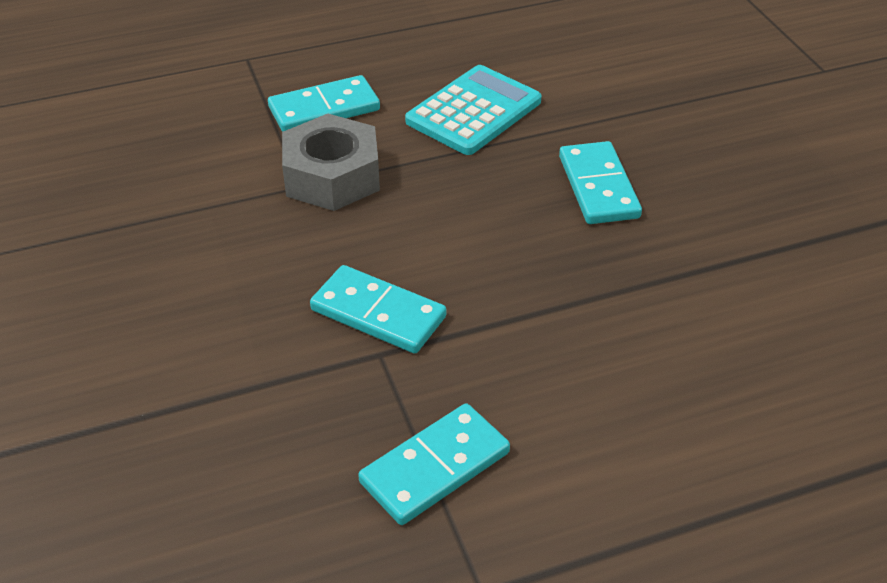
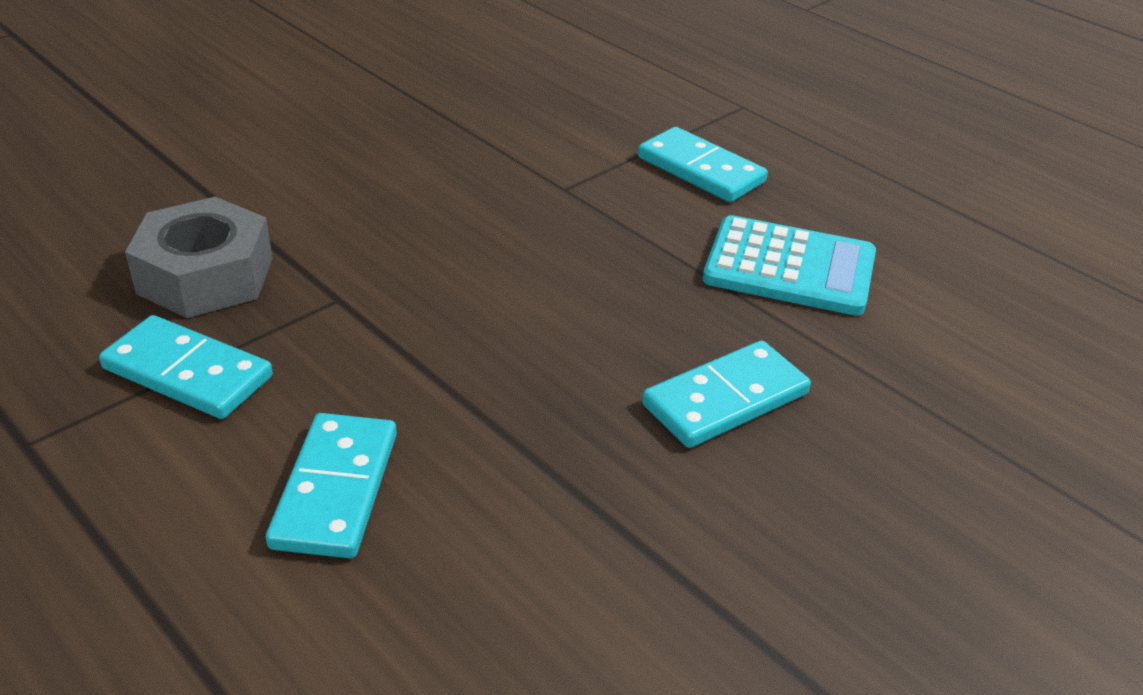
camera: 65 degrees right, 5 degrees down
(332, 176) = (593, 202): grey nut -> grey nut (205, 275)
(378, 313) = (397, 283): turquoise domino -> turquoise domino (336, 490)

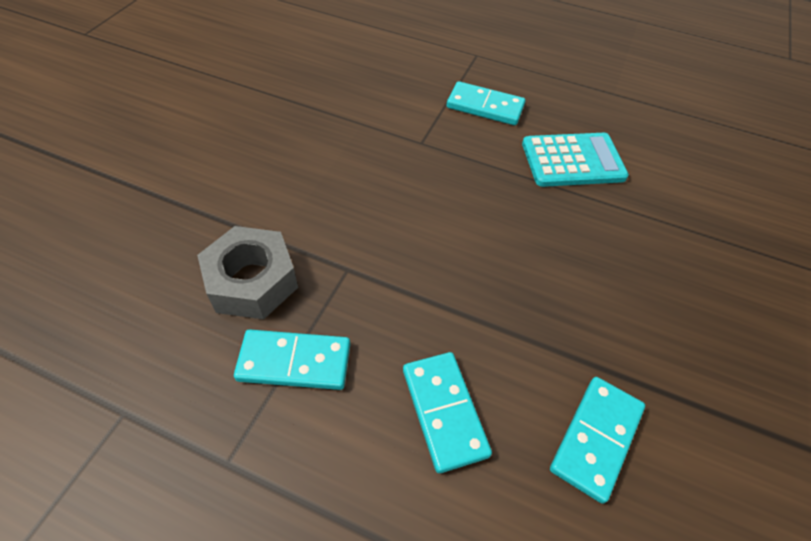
camera: 25 degrees left, 15 degrees up
(725, 399) = (600, 261): turquoise domino -> turquoise domino (596, 438)

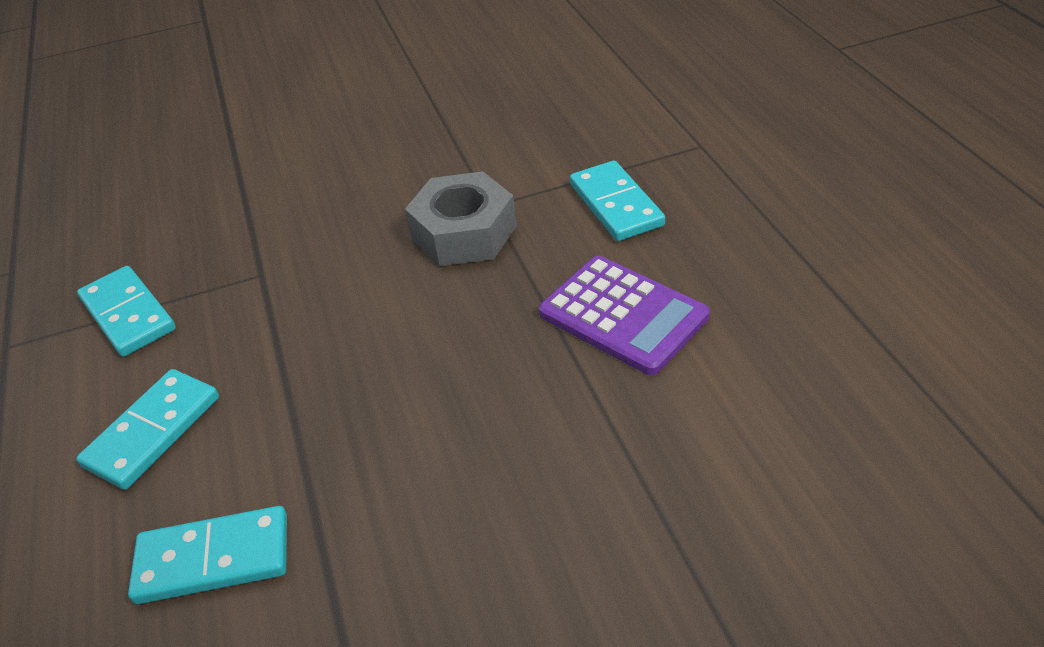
camera: 55 degrees right, 10 degrees down
(252, 281) = (190, 238): grey nut -> grey nut (464, 233)
(573, 161) = (623, 315): turquoise calculator -> purple calculator

